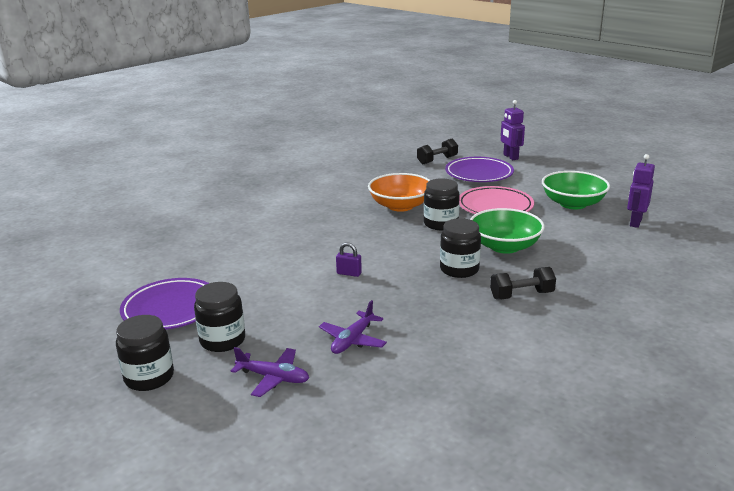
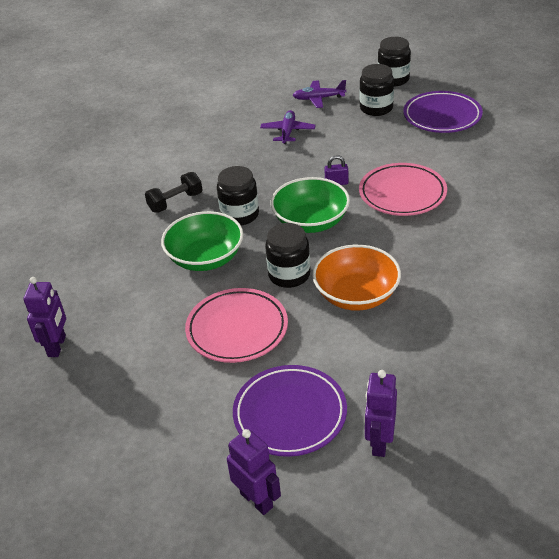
camera: 160 degrees right, 15 degrees up
(301, 252) = (402, 194): none -> pink plate
(437, 160) = (379, 442): black dumbbell -> purple robot
(573, 204) = (135, 367): green bowl -> green bowl (311, 222)

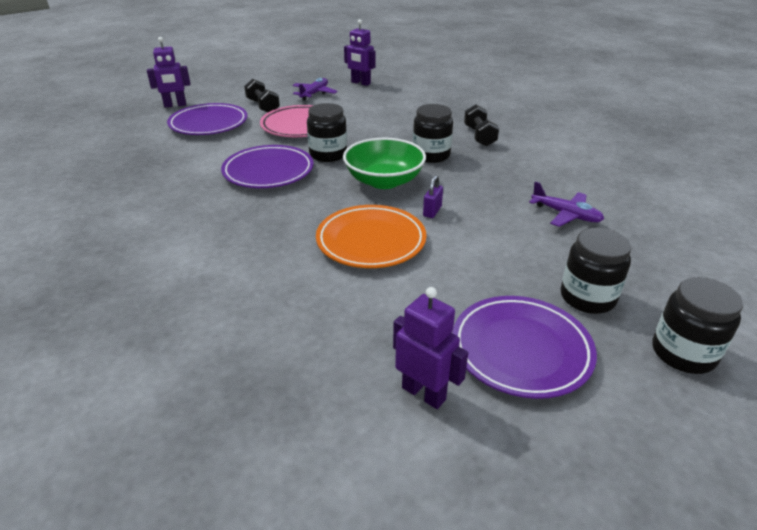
camera: 115 degrees right, 5 degrees down
(199, 397) = (263, 106): none -> black dumbbell
(205, 258) = (389, 132): green bowl -> none
(319, 98) = (645, 260): purple plane -> purple plane (314, 93)
(356, 295) = (268, 172): orange bowl -> purple plate
(379, 442) = (145, 140): purple robot -> purple robot (424, 393)
(402, 194) = (371, 241): pink plate -> orange plate

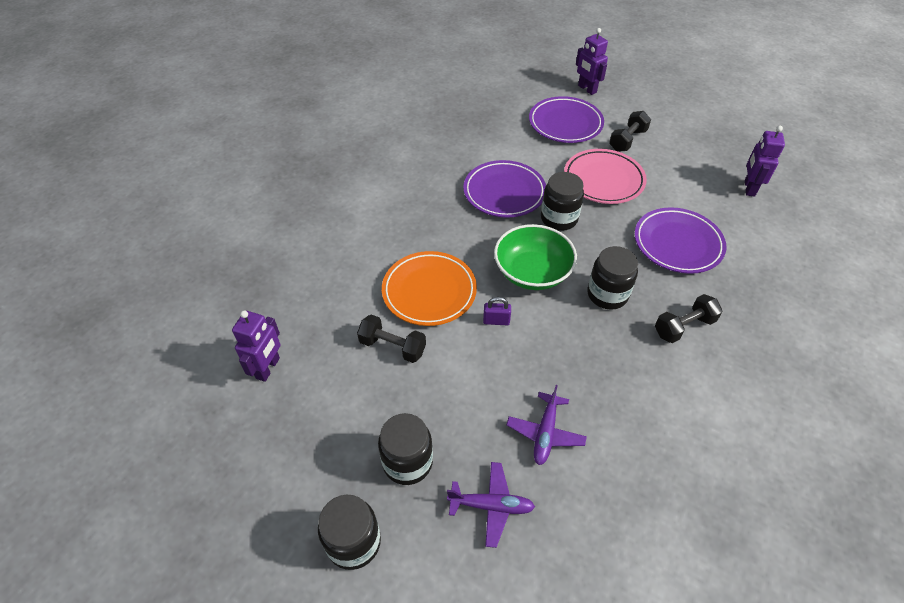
camera: 70 degrees right, 15 degrees up
(314, 93) = (687, 163): purple plane -> purple plane (491, 506)
(435, 280) = (392, 347): none -> black dumbbell
(521, 350) = (325, 419): purple plate -> purple plate (677, 244)

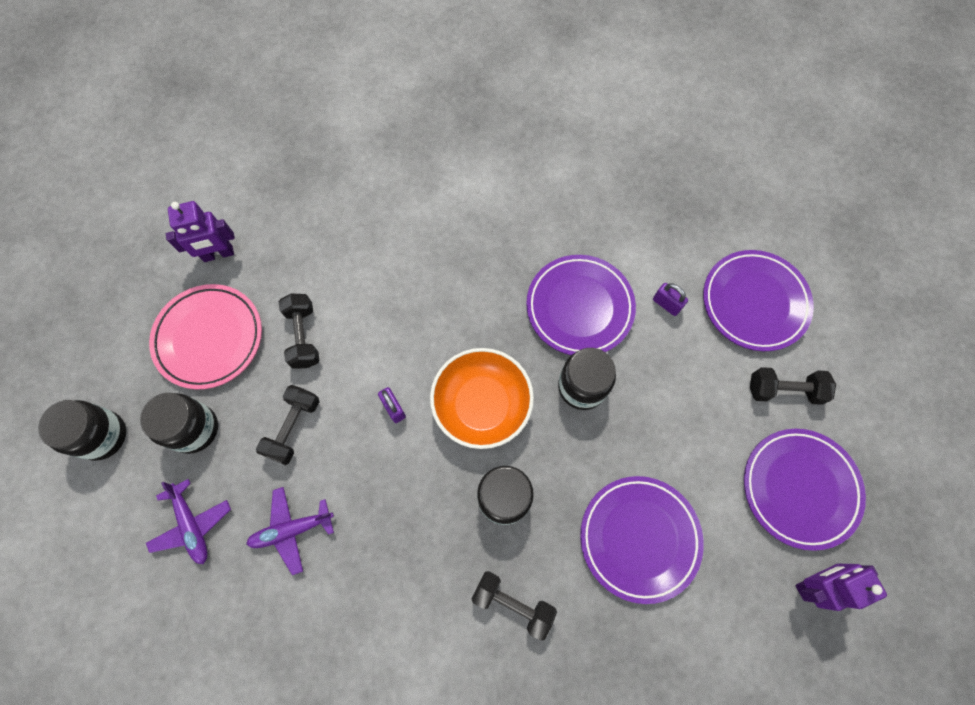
camera: 55 degrees right, 20 degrees up
(429, 291) = (388, 324): orange plate -> none
(462, 390) = (293, 428): none -> black dumbbell
(532, 272) = (482, 405): green bowl -> orange bowl
(535, 156) = (666, 304): none -> purple padlock
(587, 89) = (847, 289): purple robot -> none
(603, 180) = (685, 400): pink plate -> pink plate (209, 338)
(690, 164) = (799, 488): none -> purple plate

